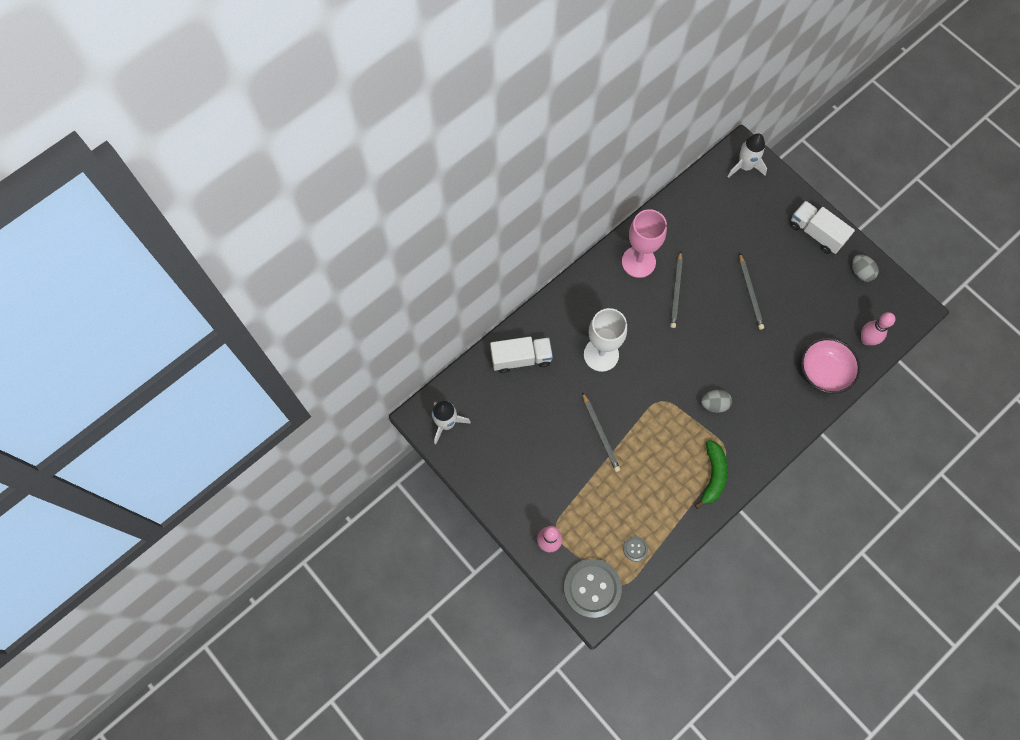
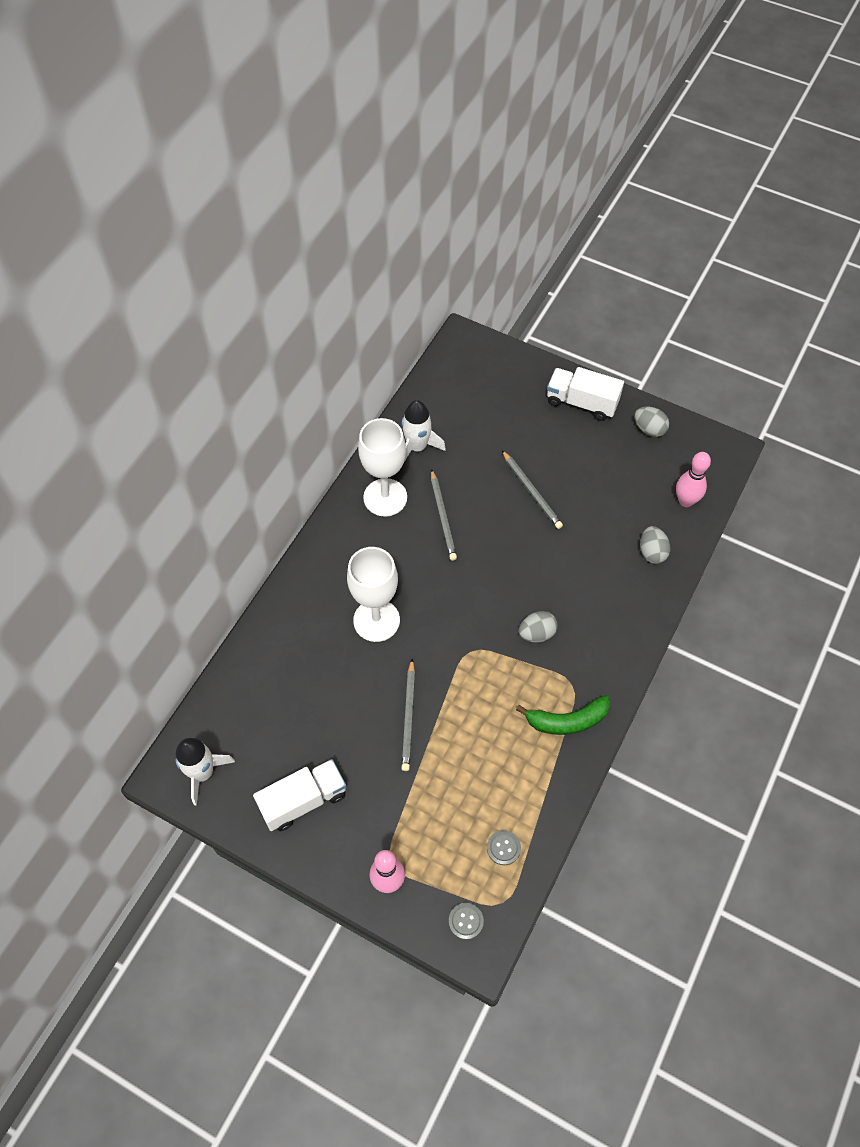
camera: 20 degrees left, 10 degrees down
(521, 358) = (276, 658): white truck -> white truck (303, 800)
(592, 588) = (466, 921): grey button -> grey button, size x0.43
(600, 433) = (409, 717): grey pencil -> grey pencil turned 45 degrees clockwise
(638, 262) = (385, 497): pink goblet -> white goblet
(712, 475) = (567, 720): green banana -> green banana turned 90 degrees clockwise
(745, 166) = (473, 355): white rocket -> white rocket (417, 447)
(824, 371) = (652, 552): pink bowl -> grey egg

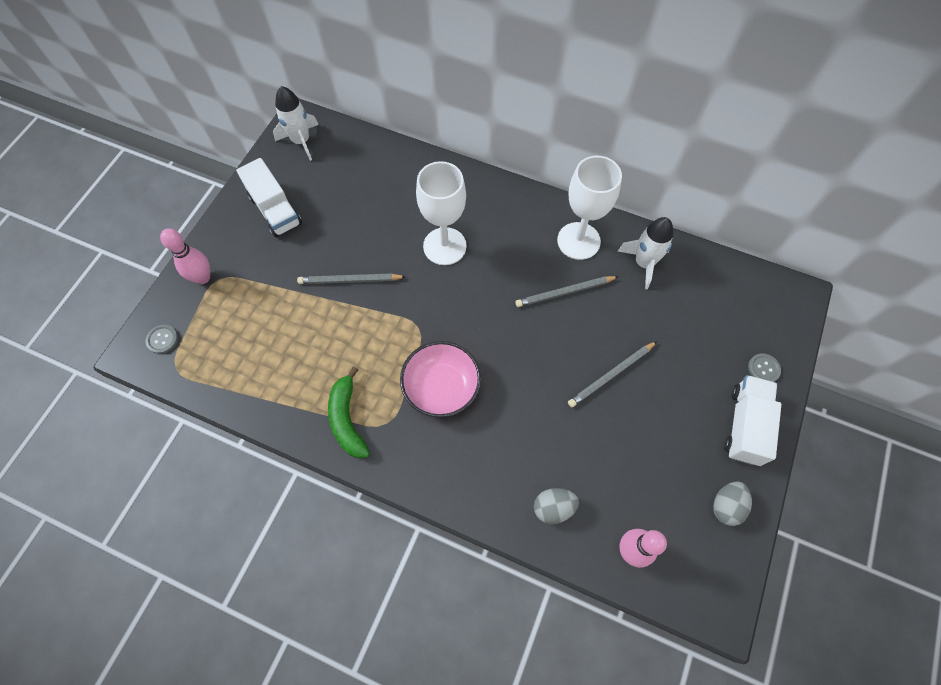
camera: 85 degrees right, 5 degrees up
(503, 848) = (224, 367): grey button -> grey button (763, 369)
(537, 633) = (441, 387): grey egg -> pink bowl

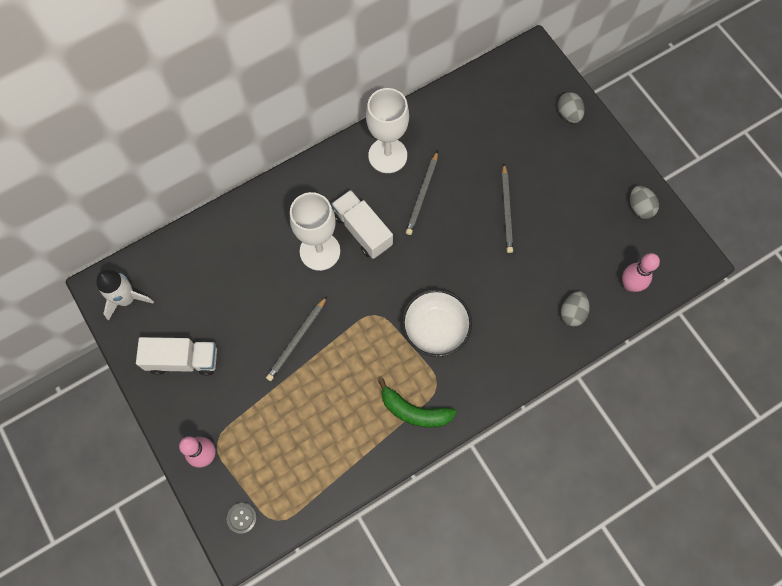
camera: 55 degrees left, 5 degrees up
(441, 387) = (435, 329): pink bowl -> white bowl
(644, 263) = (438, 126): white rocket -> none
(744, 425) = (597, 156): white truck -> white truck (362, 230)
(763, 369) = (568, 114): grey button -> grey egg

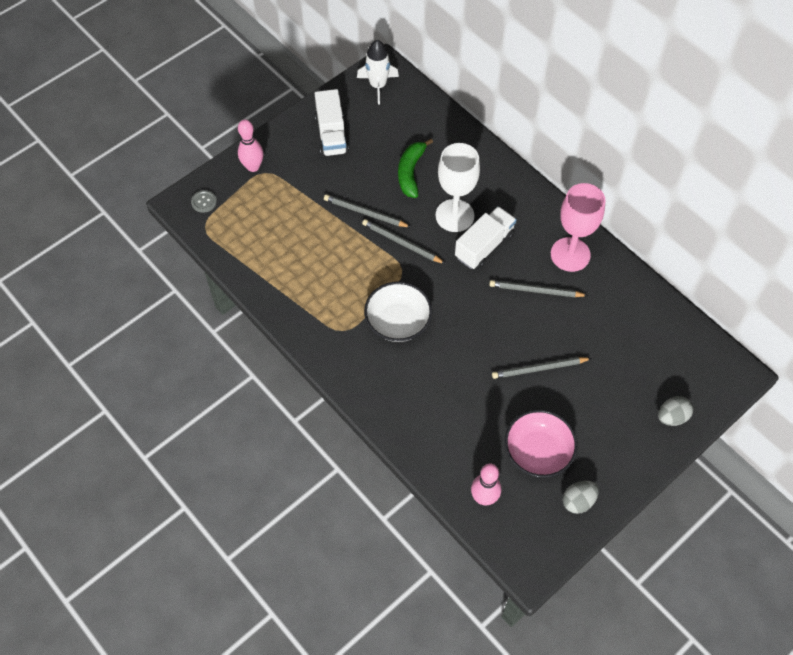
camera: 80 degrees right, 10 degrees down
(342, 309) = (401, 243): none -> grey pencil
(387, 155) = (570, 254): white goblet -> pink goblet
(414, 411) = (315, 315): green banana -> green banana (411, 172)
(572, 313) = (440, 443): grey egg -> none
(590, 230) = (538, 452): none -> pink bowl

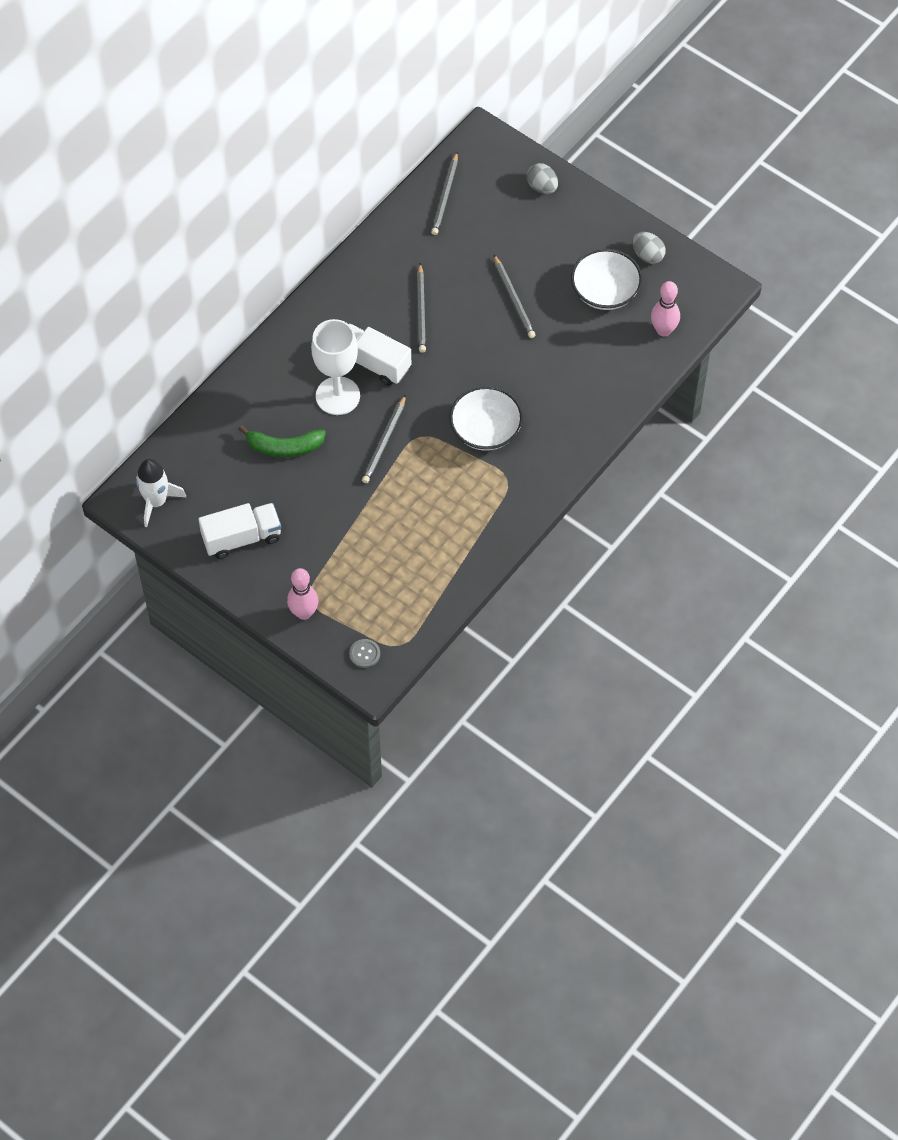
camera: 100 degrees left, 0 degrees up
(365, 213) = (350, 484): grey pencil -> grey pencil (445, 196)
(538, 452) = (605, 292): pink bowl -> white bowl
(570, 254) = (369, 284): pink goblet -> none

